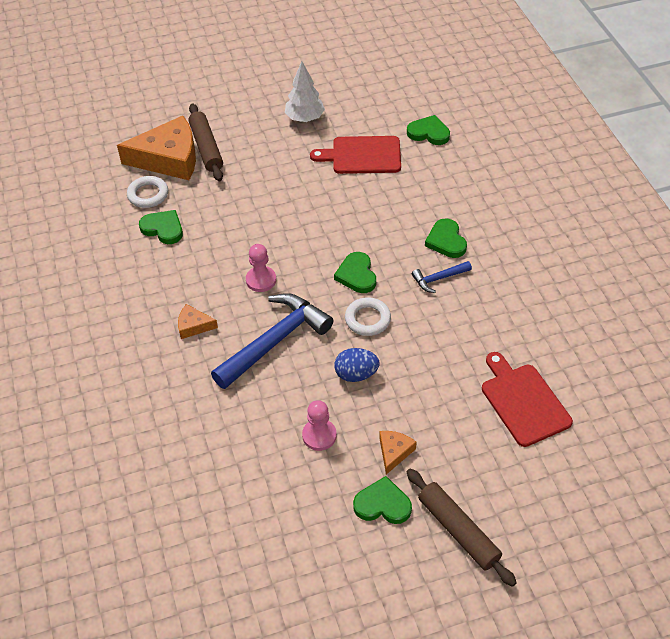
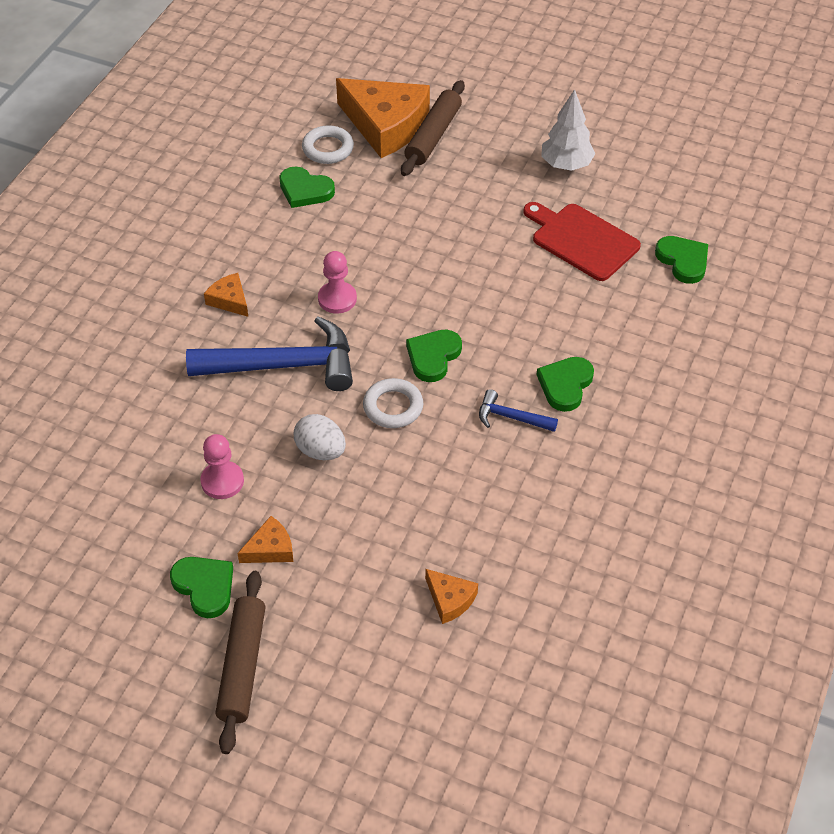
camera: 40 degrees right, 0 degrees up
(163, 229) = (305, 190): green heart -> green heart turned 135 degrees clockwise
(356, 374) = (320, 451): blue egg -> white egg
(523, 402) = (450, 599): red cutting board -> orange cheese

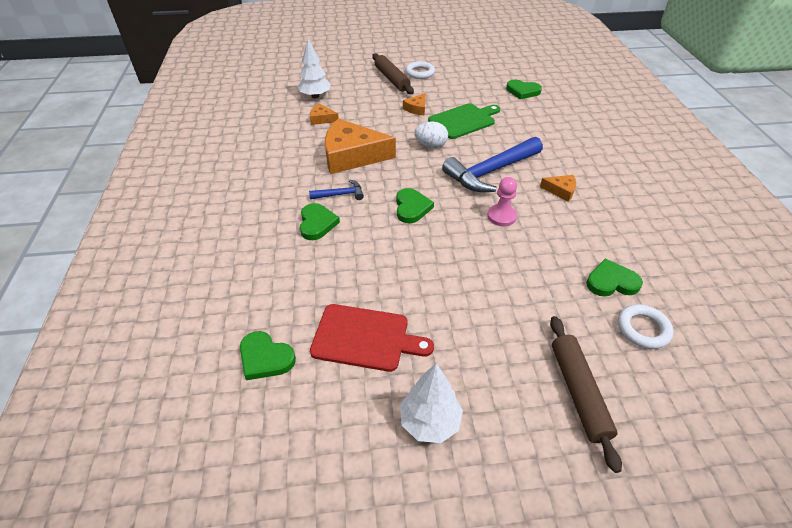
camera: 150 degrees right, 5 degrees down
(204, 587) = (430, 91): green heart -> green heart (522, 91)
(222, 481) = (463, 120): pink pawn -> green cutting board
(386, 125) = (630, 382): orange cheese -> orange cheese (352, 156)
(393, 407) = (412, 175): white ring -> white ring (420, 73)
(425, 681) = (315, 96): none -> white tree

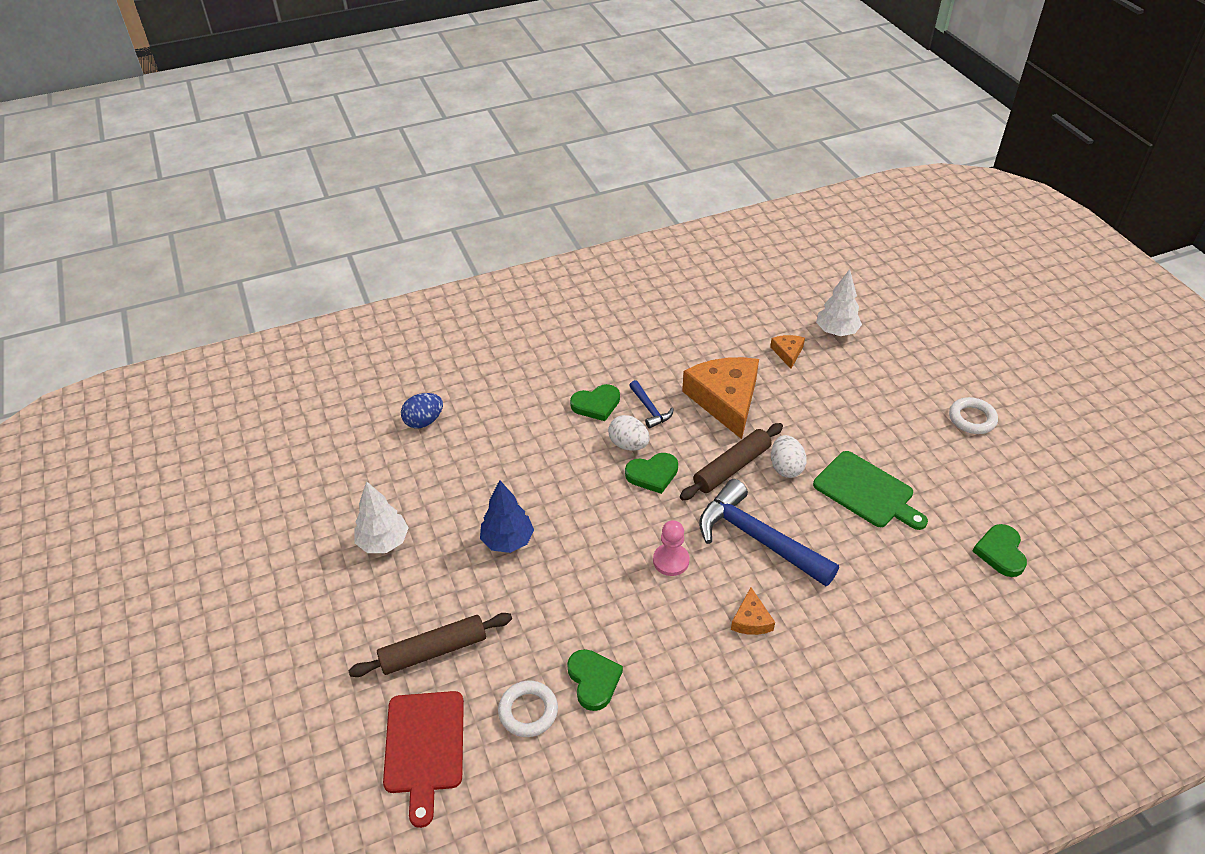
camera: 75 degrees right, 0 degrees up
(265, 358) = (424, 421): green heart -> blue egg
(365, 338) = (459, 479): red cutting board -> red cutting board (424, 747)
(374, 214) = (628, 445): none -> white egg
(392, 79) = (931, 393): brown rolling pin -> brown rolling pin (732, 467)
(416, 109) = (867, 436): orange cheese -> none
(456, 312) = (508, 541): none -> blue tree

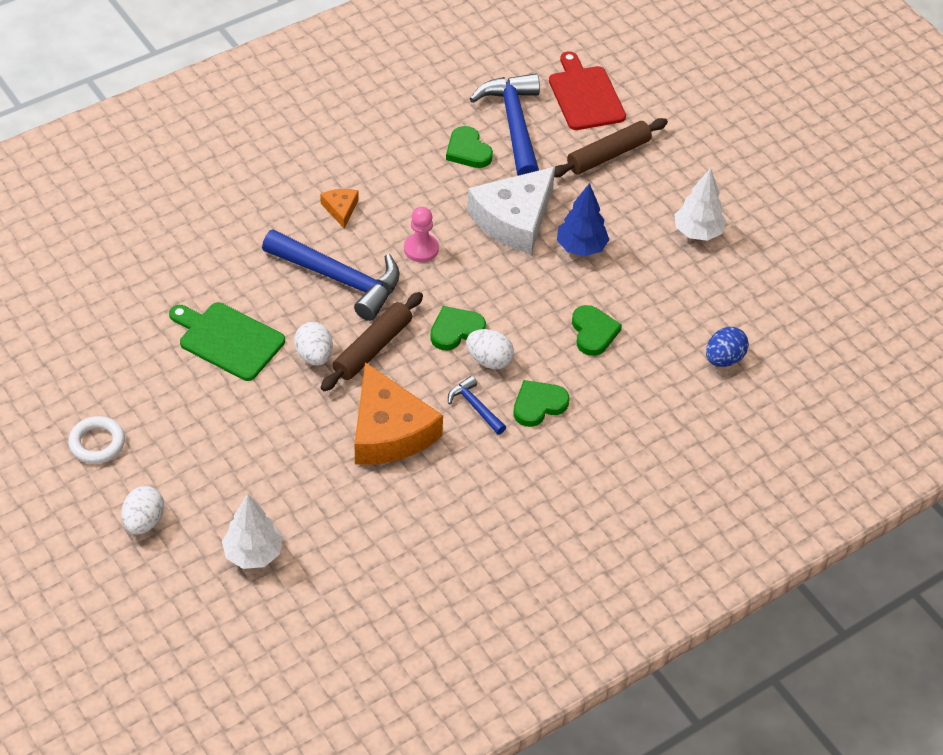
camera: 165 degrees right, 5 degrees up
(528, 711) = (514, 125): white ring -> blue hammer
(566, 582) = (514, 219): none -> white cheese
(788, 353) = (317, 510): orange cheese -> none
(922, 360) = (144, 521): none -> white egg
(1000, 552) = (100, 295): green heart -> green heart (593, 332)

